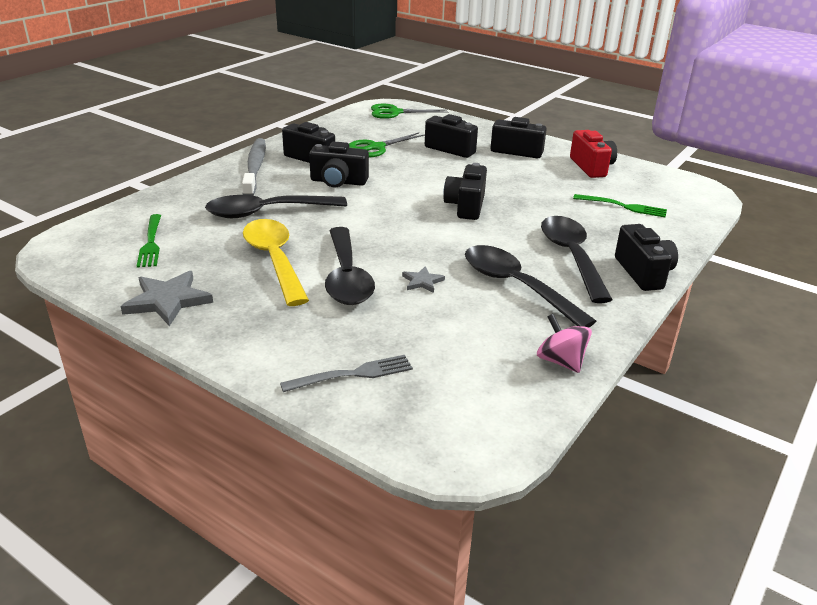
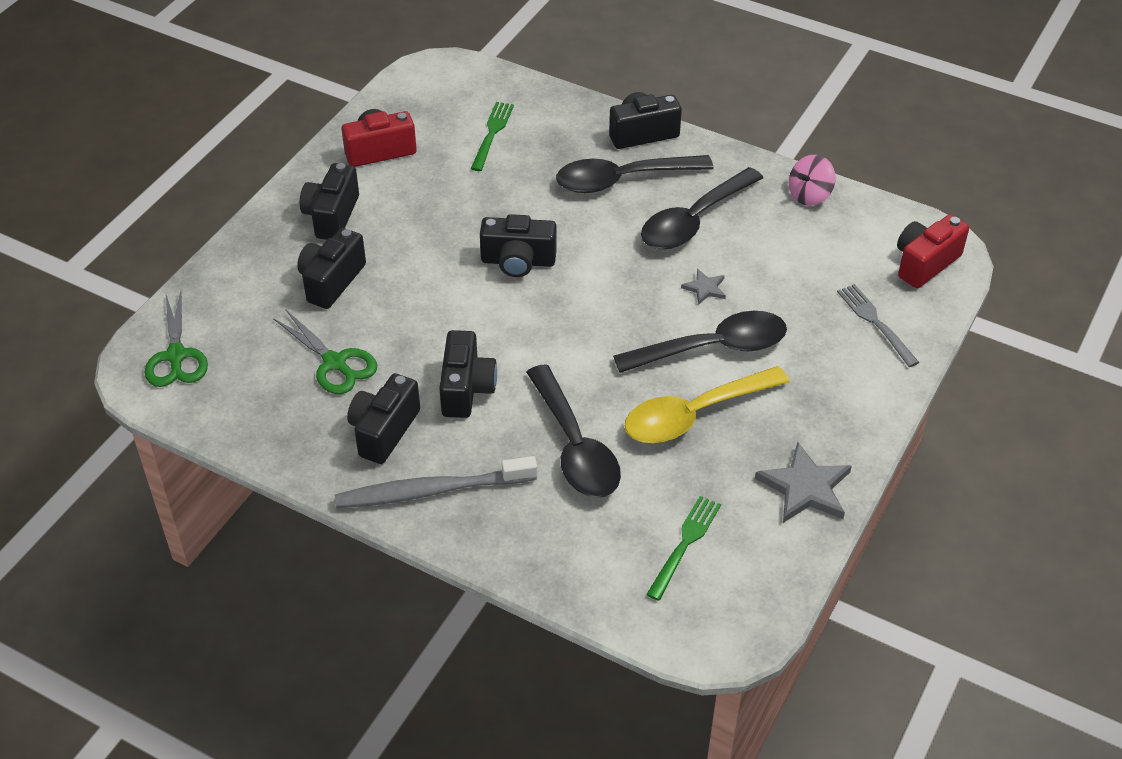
camera: 95 degrees left, 15 degrees up
(151, 243) = (684, 544): green fork -> green fork turned 45 degrees counterclockwise
(441, 430) = (925, 263): none -> red camera

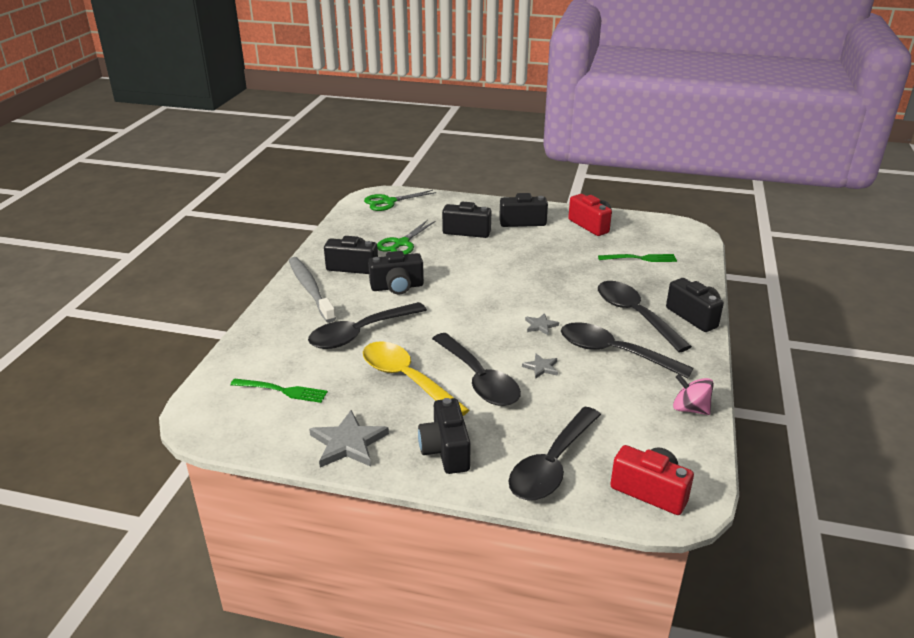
camera: 75 degrees right, 15 degrees down
(518, 261) = (521, 287): black camera -> black camera (446, 450)
(617, 266) = (540, 325): none -> grey star
(875, 323) = (552, 465): grey fork -> black spoon

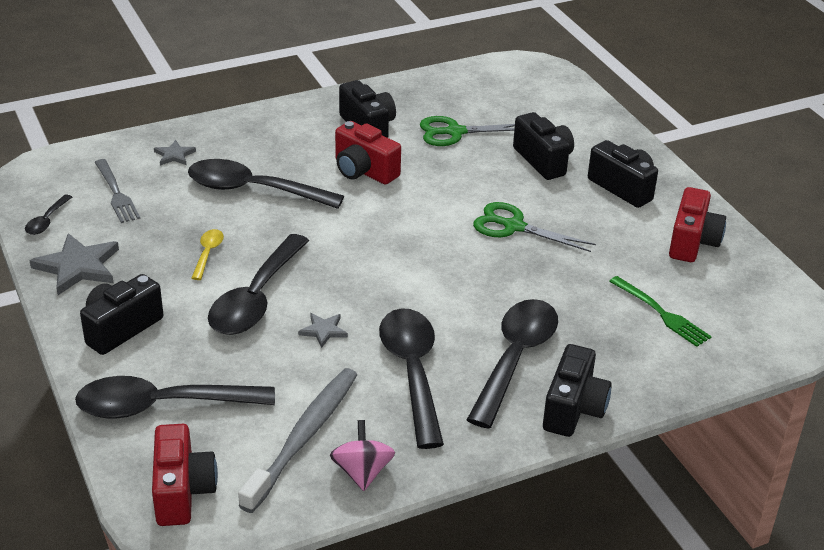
camera: 50 degrees right, 5 degrees up
(270, 436) = (47, 221): none -> black spoon
(282, 390) = (116, 193): green fork -> grey fork
(310, 289) = (294, 124): grey toothbrush -> grey toothbrush (303, 438)
(388, 202) = (532, 81): green scissors -> green scissors (513, 226)
(397, 287) = (364, 171): black camera -> red camera
(406, 379) = (208, 253): yellow spoon -> yellow spoon, size x0.45
(540, 325) = (405, 297): grey star -> grey star (174, 155)

